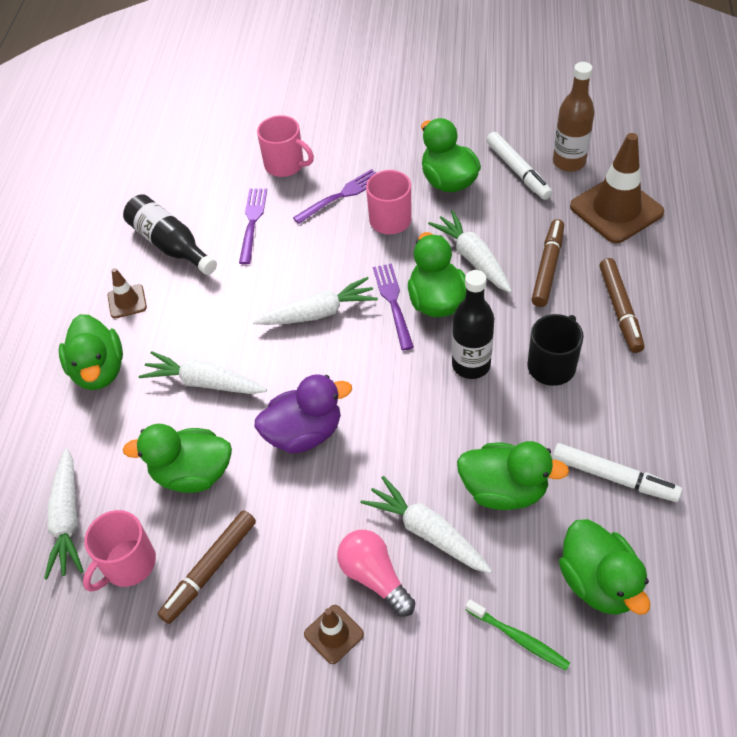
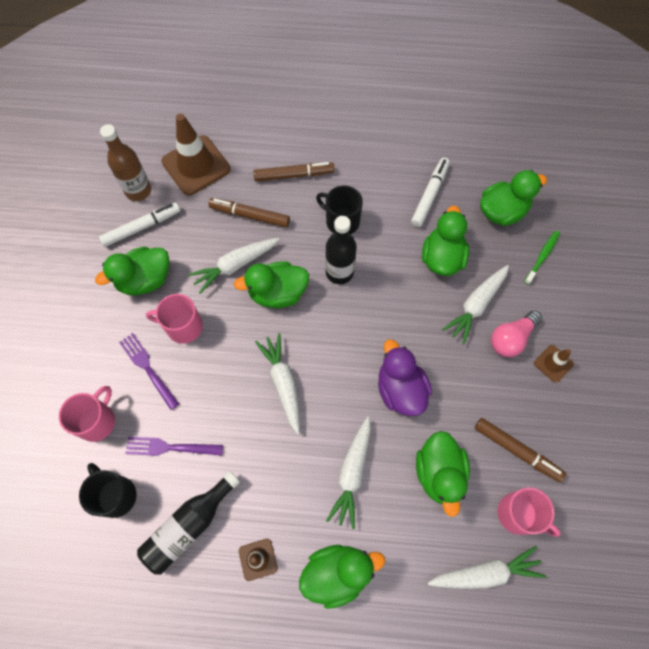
camera: 95 degrees left, 15 degrees up
(209, 188) = (116, 495): none -> black mug
(393, 303) = (276, 325): purple fork -> none

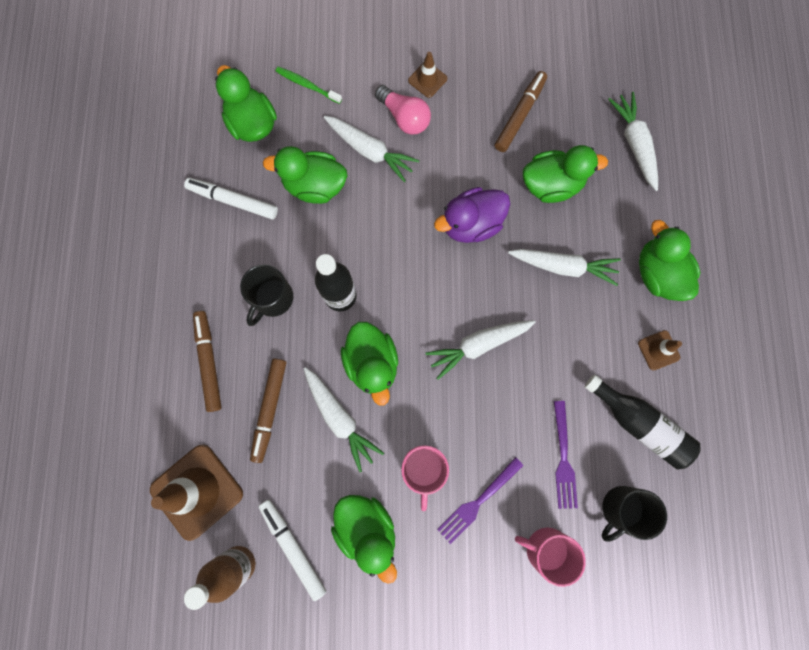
camera: 95 degrees left, 10 degrees up
(518, 514) = (578, 115): pink mug -> none

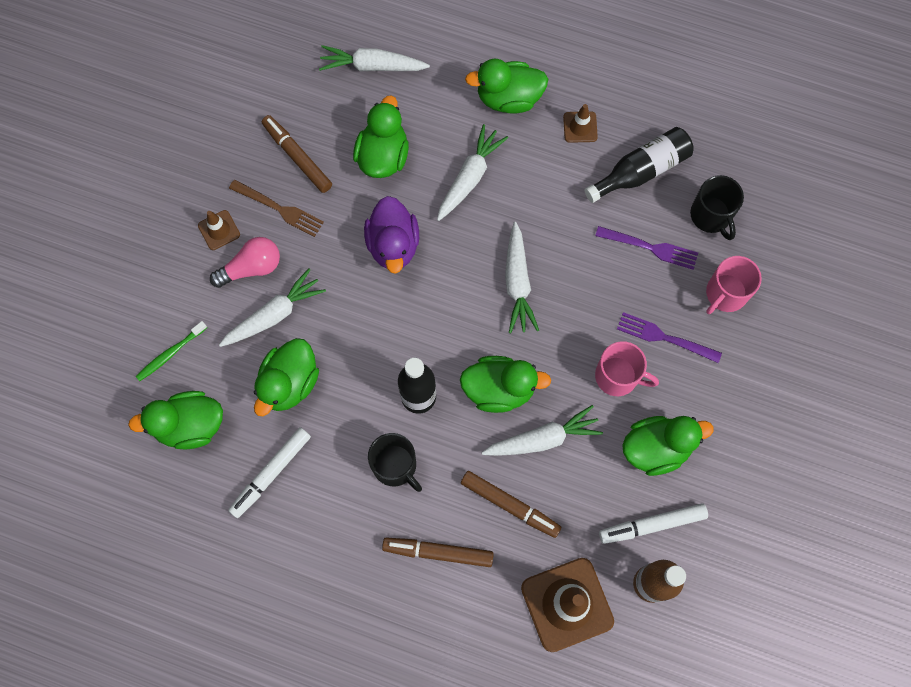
camera: 70 degrees left, 5 degrees down
(466, 119) = (279, 209): none -> brown fork
(478, 501) = (664, 337): purple fork -> purple fork turned 135 degrees clockwise

